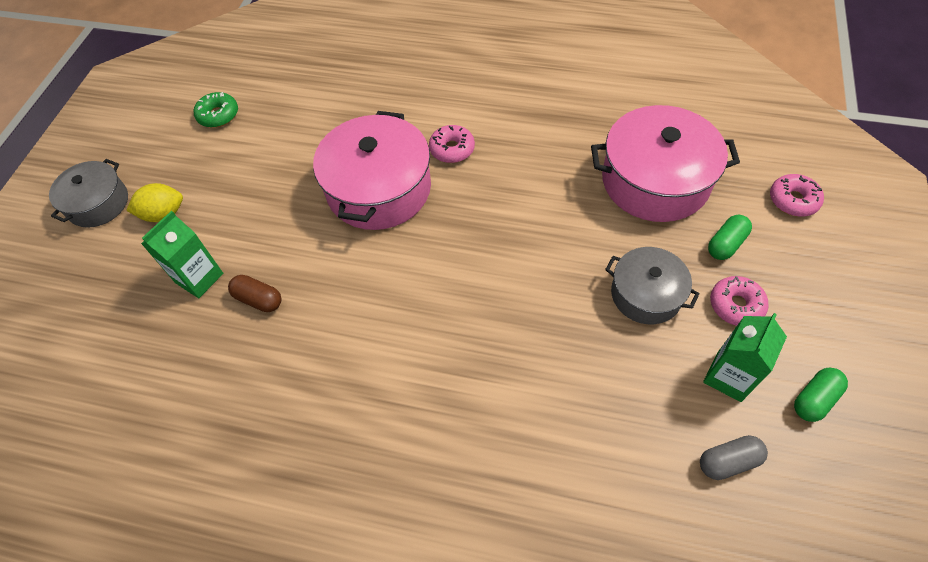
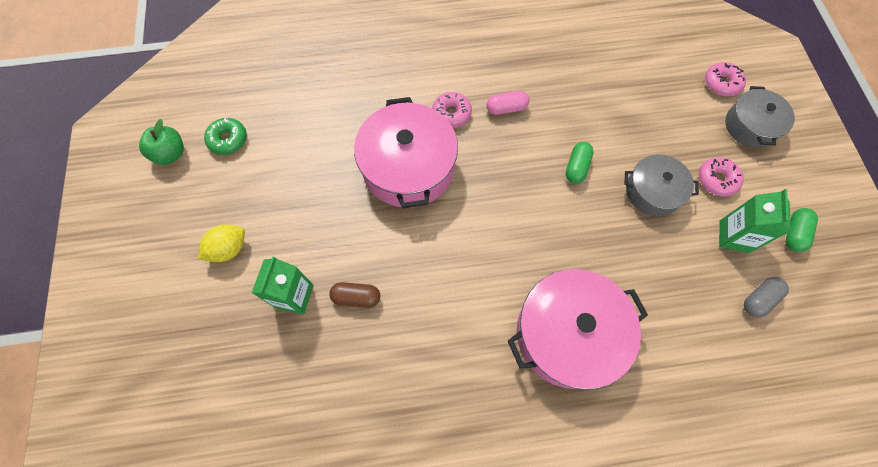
camera: 25 degrees left, 10 degrees up
(98, 203) = (159, 258): grey pot -> grey pot (750, 126)
(160, 114) = (171, 154): none -> green apple
(515, 159) = (506, 108): none -> pink capsule
(655, 181) = (619, 96): pink pot -> pink pot (568, 334)
(726, 244) = (690, 133): green capsule -> green capsule (576, 167)

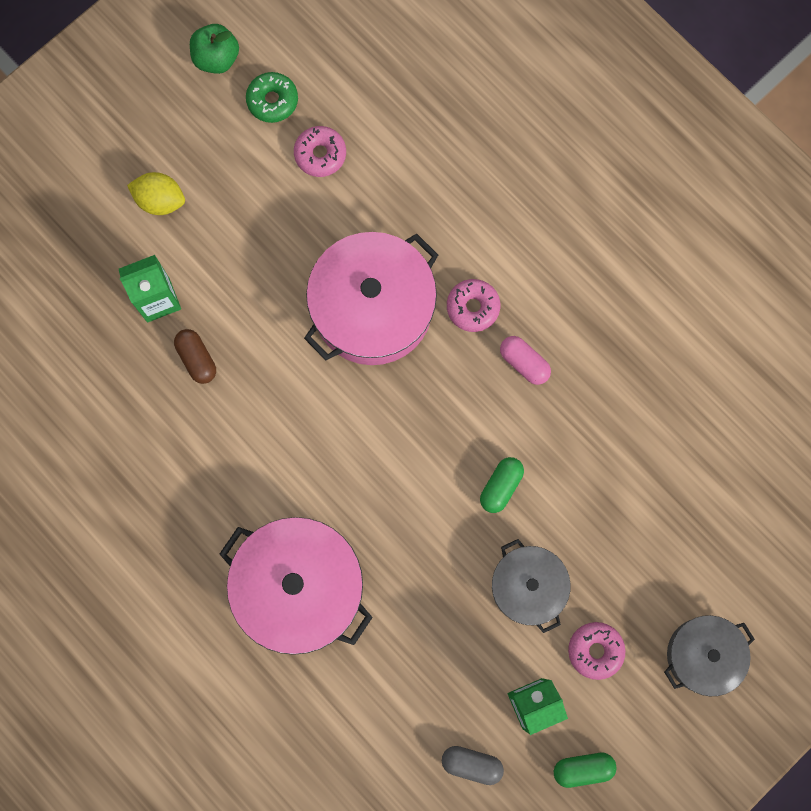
camera: 55 degrees right, 10 degrees up
(576, 167) = (501, 486): green capsule -> green capsule turned 45 degrees counterclockwise
(721, 83) = (744, 591): pink donut -> pink donut (320, 154)

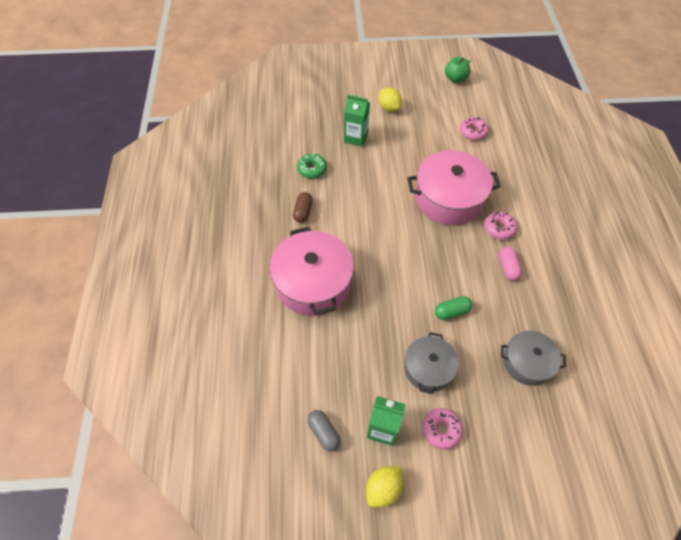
camera: 40 degrees right, 20 degrees down
(197, 359) = (352, 167): brown capsule -> brown capsule (303, 212)
(272, 101) = (467, 104): green donut -> green donut (312, 169)
(583, 768) = (383, 488): green capsule -> yellow lemon
(703, 655) = (505, 485): grey pot -> grey pot (527, 362)

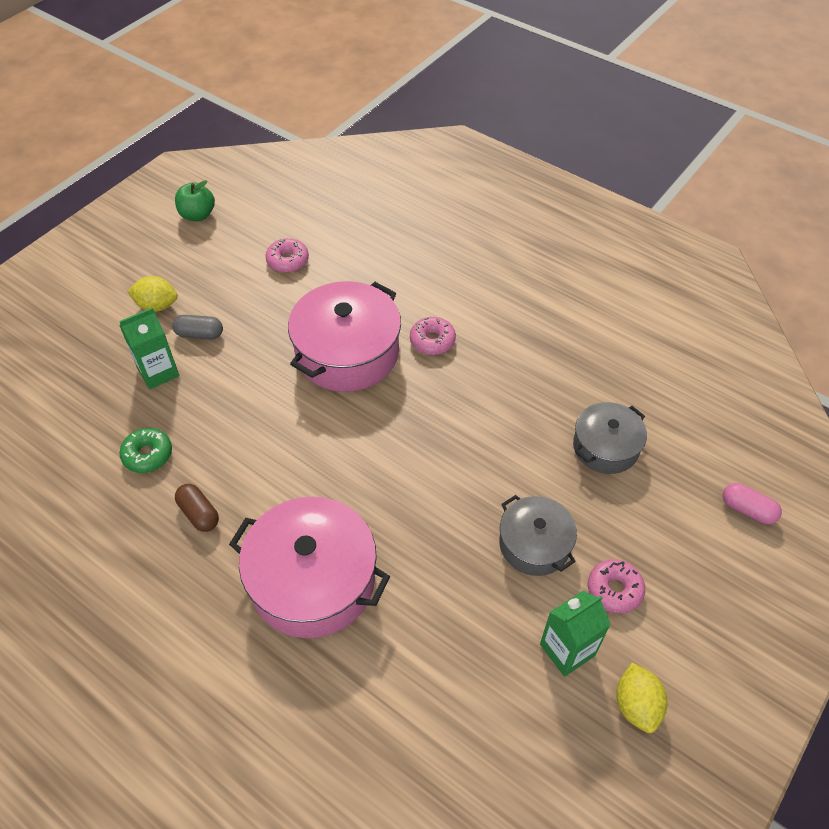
camera: 50 degrees left, 5 degrees down
(324, 432) = (520, 721): grey capsule -> grey capsule (199, 334)
(451, 311) = (488, 466): green capsule -> none
(507, 267) = (485, 372): pink capsule -> pink capsule (747, 510)

